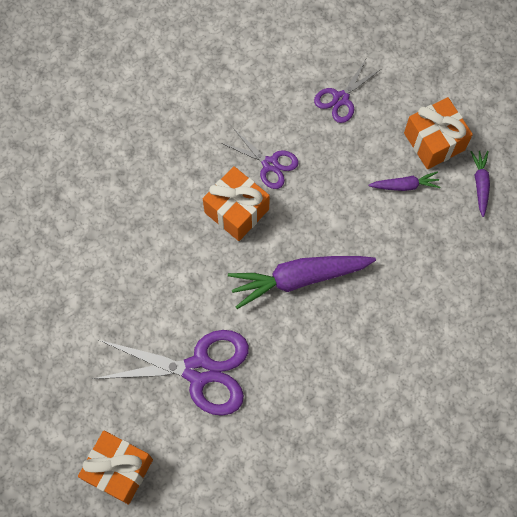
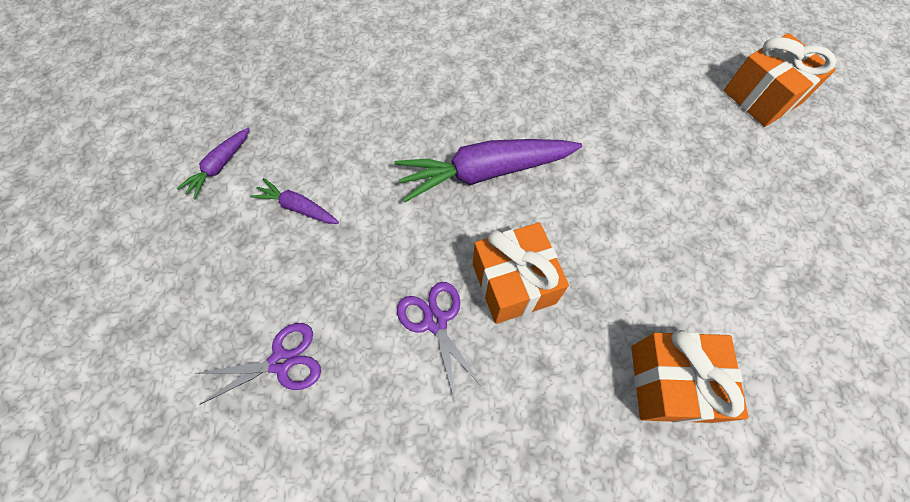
camera: 150 degrees left, 5 degrees down
(199, 370) = (642, 140): purple scissors -> none
(299, 278) = (485, 172): purple carrot -> purple carrot turned 150 degrees clockwise
(434, 141) = (222, 238): orange gift -> orange gift (670, 383)

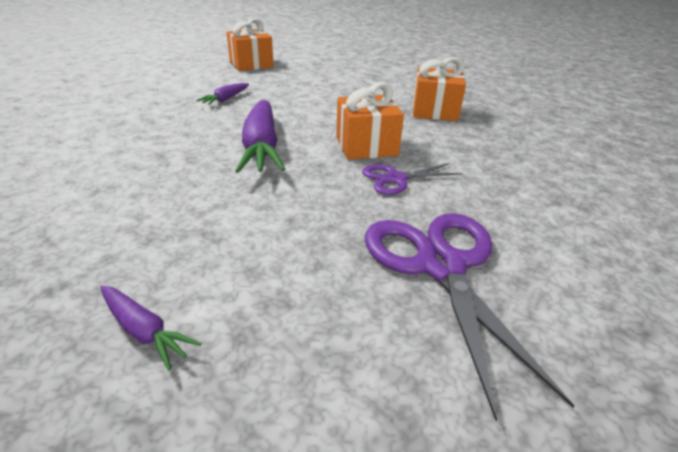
camera: 85 degrees left, 30 degrees down
(281, 362) = (440, 266): purple scissors -> purple scissors, size x1.85
(298, 207) = (253, 252): purple carrot -> purple carrot (225, 99)

